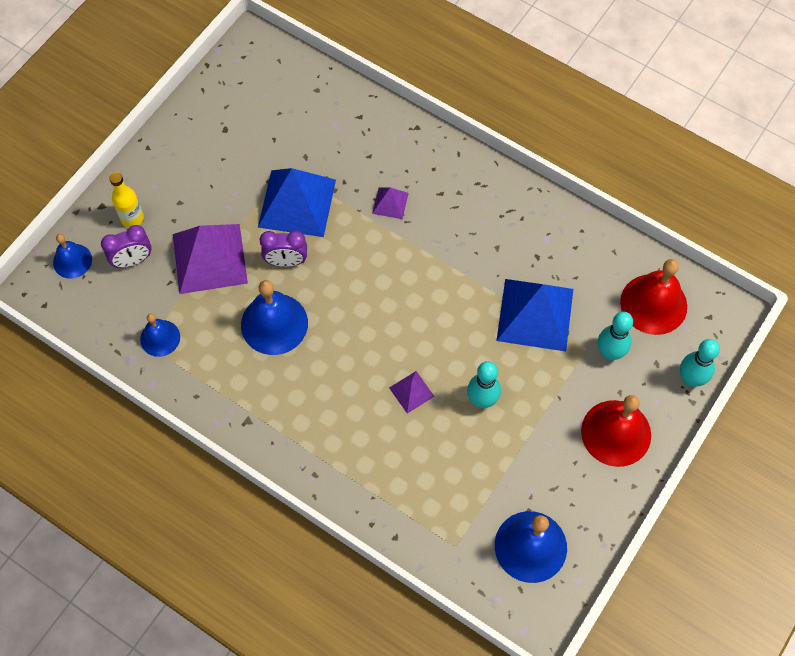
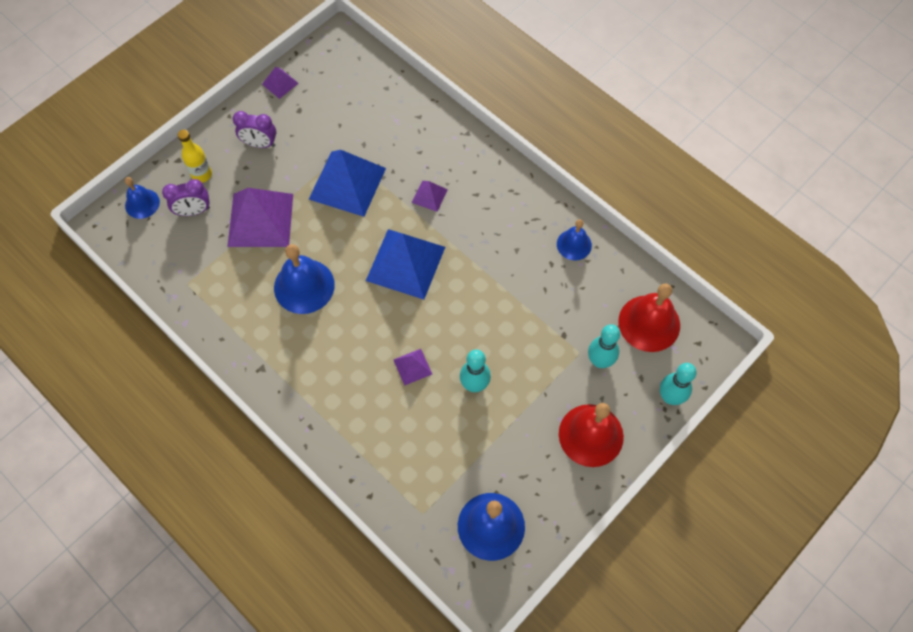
camera: 10 degrees right, 0 degrees up
(160, 338) = (202, 282): blue bell -> blue bell (574, 244)
(197, 102) = (280, 83): none -> purple pyramid
(286, 261) = (326, 233): purple clock -> purple clock (260, 144)
(535, 314) = (538, 315): blue pyramid -> blue pyramid (405, 263)

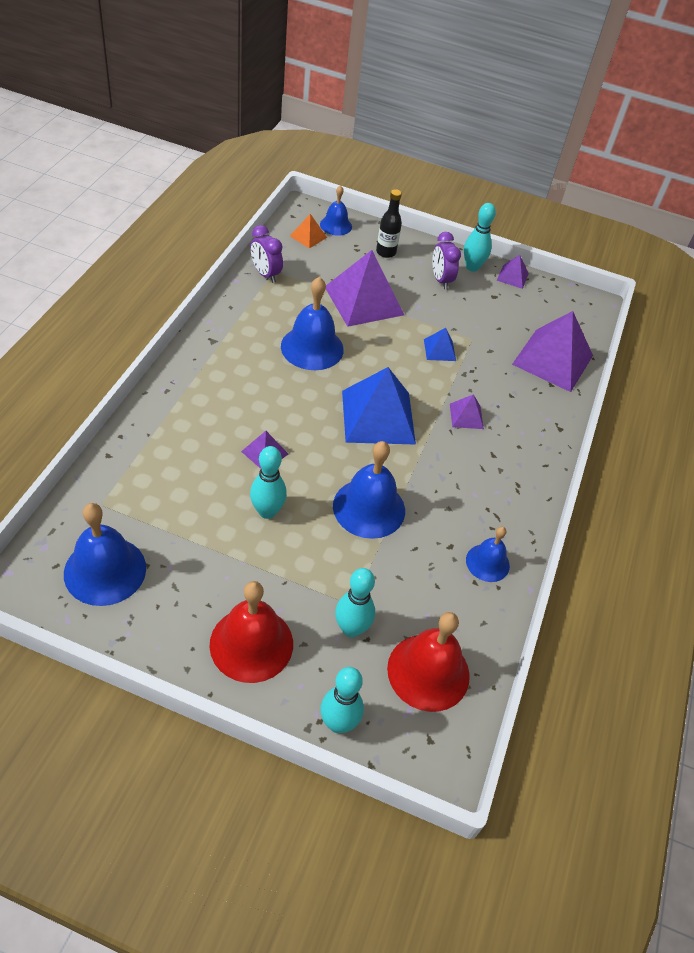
camera: 60 degrees right, 15 degrees down
(148, 235) = (308, 236): none -> orange pyramid
(194, 211) = (347, 257): purple clock -> purple clock (265, 274)
(202, 174) = (386, 252): yellow bottle -> black bottle
(253, 110) = (472, 267): none -> turquoise bowling pin
(347, 183) = (439, 350): blue pyramid -> blue pyramid, size x0.46
(392, 101) = (552, 359): none -> purple pyramid
(496, 307) = (369, 508): none -> blue bell

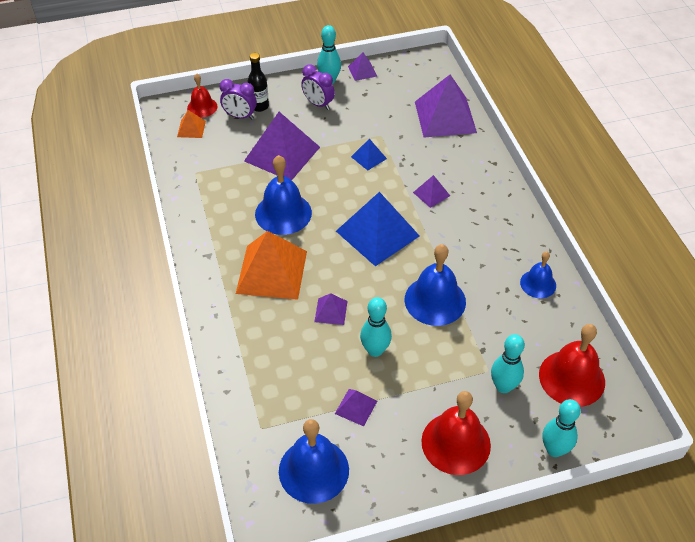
camera: 30 degrees left, 0 degrees up
(198, 546) = (356, 407): none -> purple pyramid
(250, 387) = (271, 272): none -> orange pyramid
(265, 274) = (191, 179): purple clock -> purple clock (240, 116)
(336, 225) = (202, 107): blue bell -> red bell

